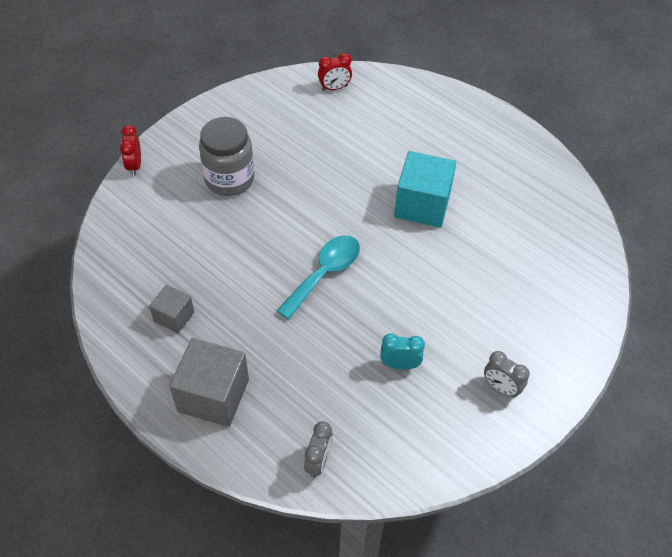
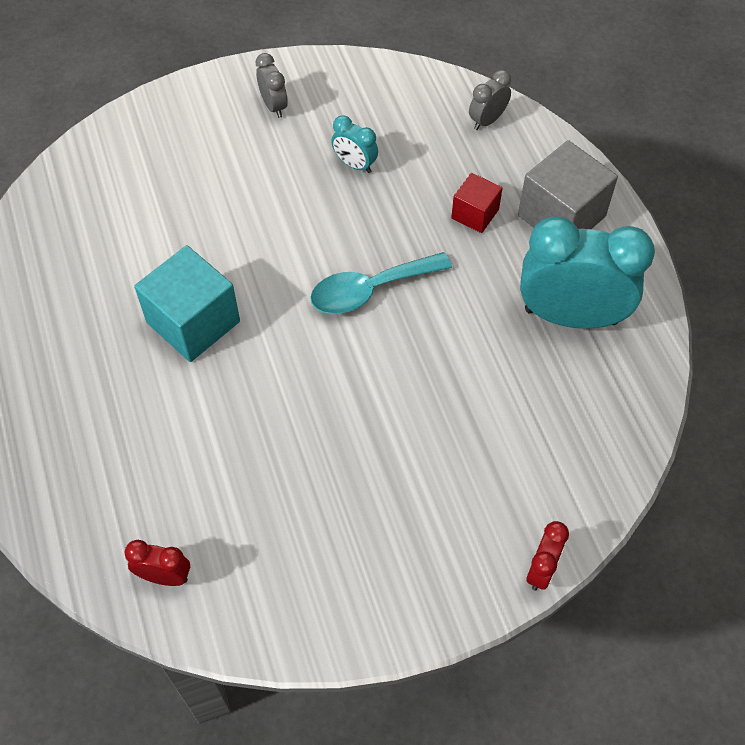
camera: 150 degrees left, 5 degrees up
(174, 317) = (571, 316): grey cube -> turquoise clock
(229, 179) = (415, 478): grey jar -> none
(282, 365) = (475, 214): none -> red cube

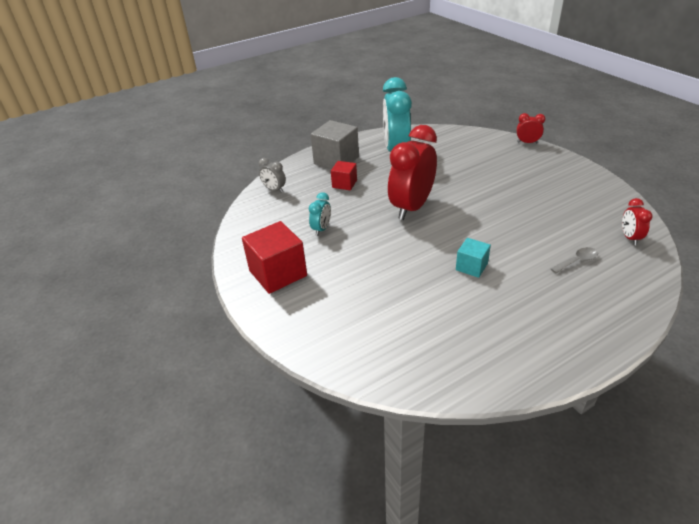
camera: 100 degrees left, 20 degrees down
(145, 465) = (577, 261): none -> grey spoon
(193, 322) = (471, 267): turquoise cube -> turquoise cube, size x0.56
(274, 106) = (278, 273): grey clock -> red cube
(370, 290) = (411, 207): turquoise spoon -> red clock

